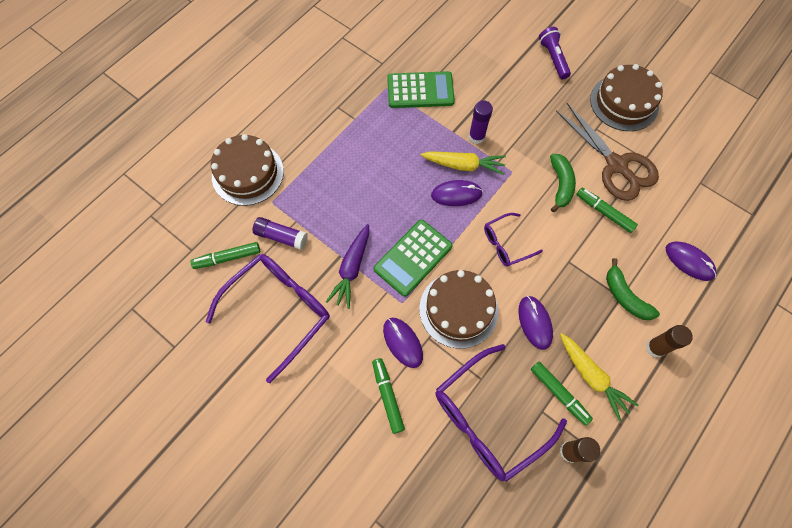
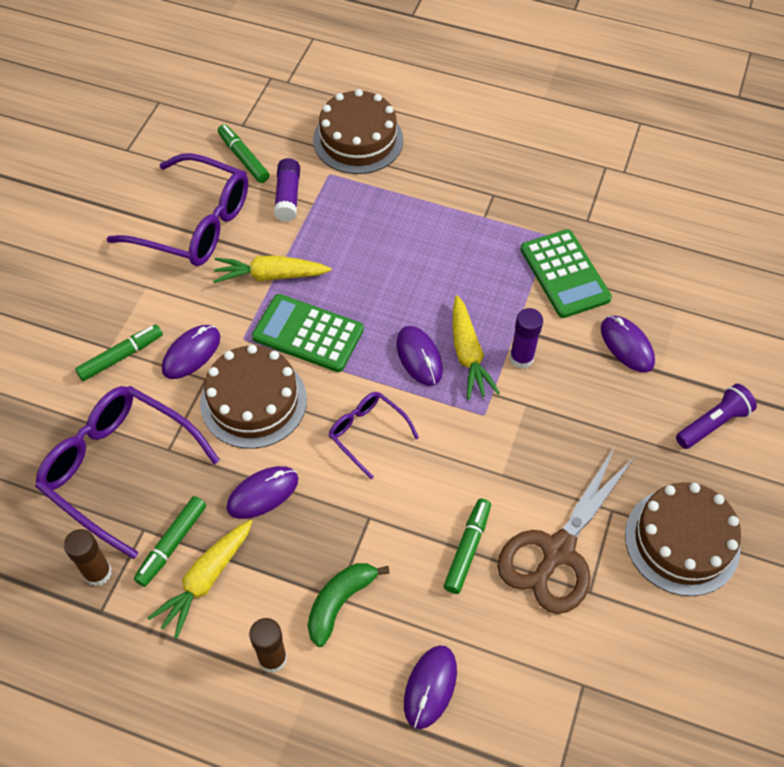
camera: 70 degrees right, 10 degrees down
(351, 269) = (270, 275): purple carrot -> yellow carrot
(486, 78) = (627, 345): none -> purple mouse
(560, 185) = (489, 481): green banana -> none

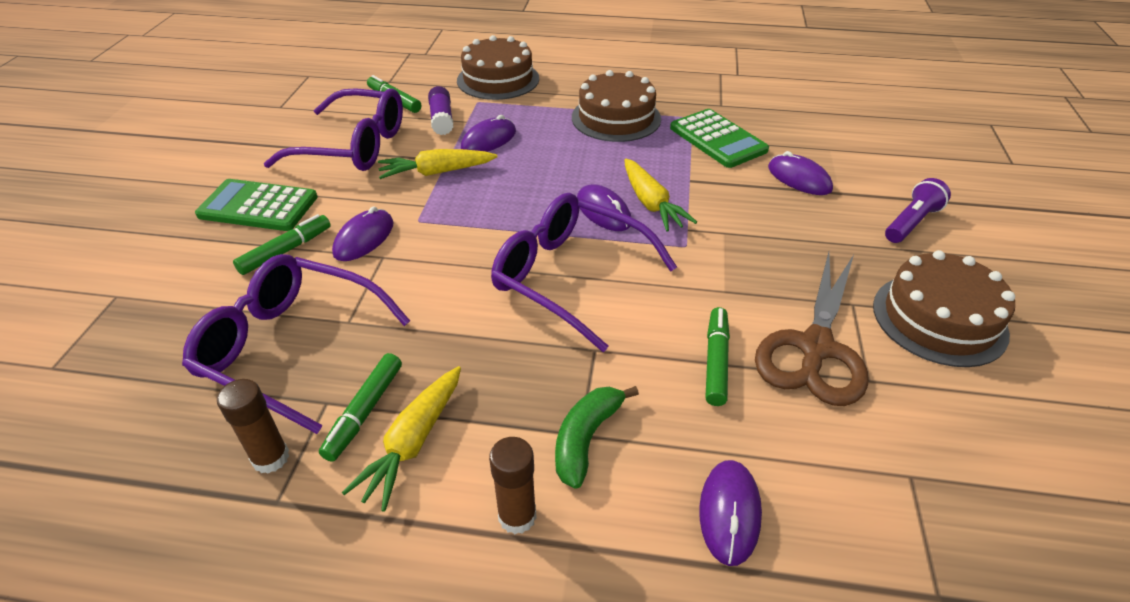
camera: 10 degrees left, 15 degrees down
(253, 401) = (439, 267): brown cake -> brown cake (616, 118)
(263, 494) = (466, 346): purple mouse -> purple mouse (489, 140)
(308, 334) = (485, 208): green calculator -> green calculator (258, 206)
(367, 433) = (569, 277): purple glasses -> purple glasses, size x1.90
(521, 358) = (704, 199): purple glue stick -> none

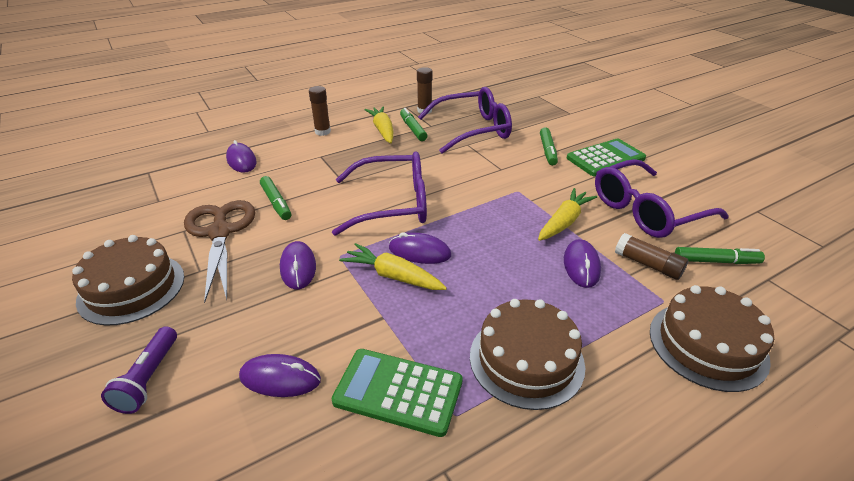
camera: 140 degrees right, 5 degrees down
(364, 238) = (525, 171): purple mouse -> purple mouse (298, 267)
(442, 119) = (648, 264): purple glue stick -> brown glue stick
(586, 439) = (317, 155): green banana -> none

